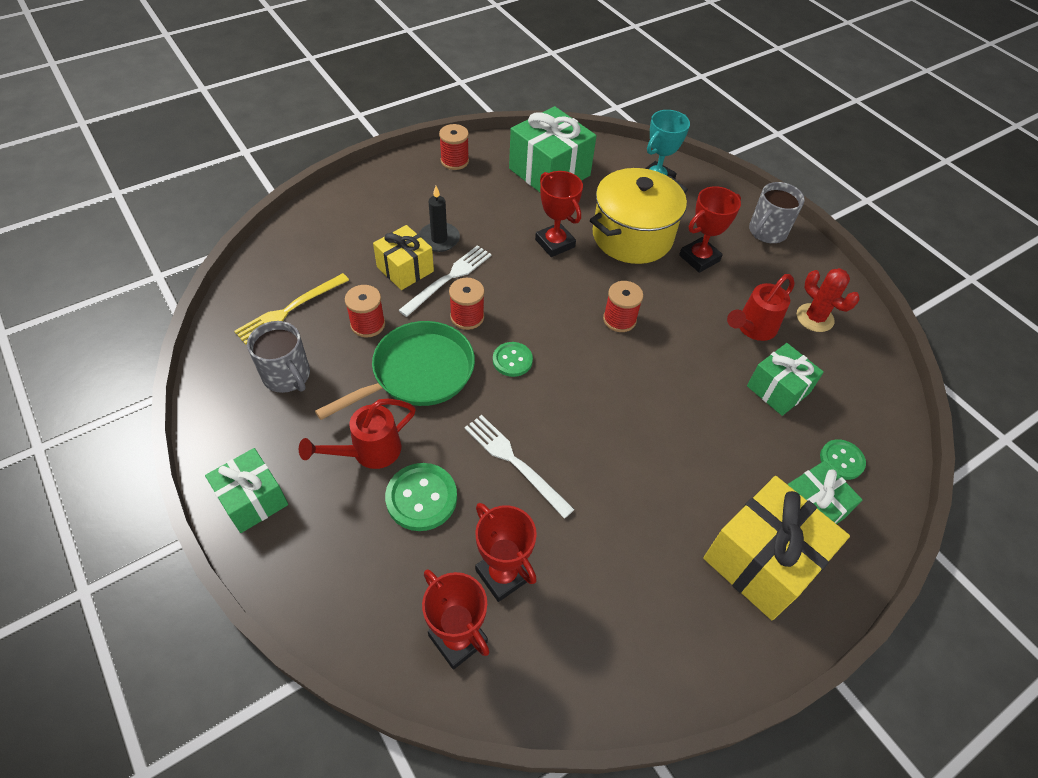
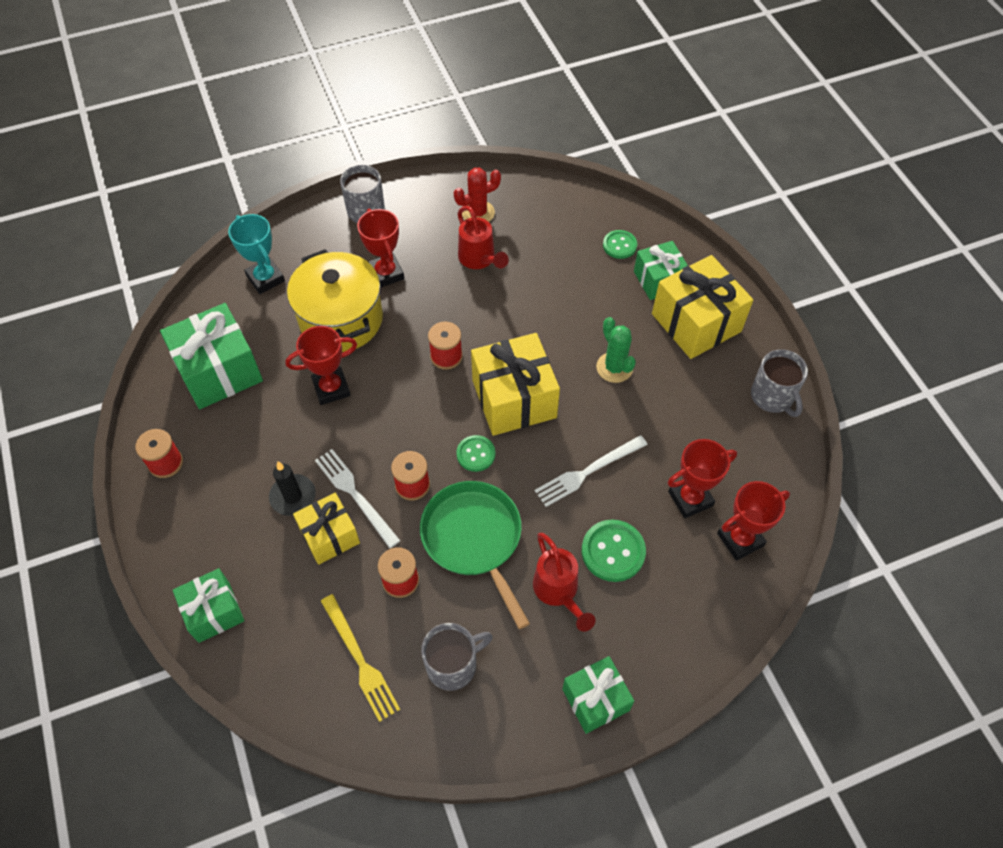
camera: 75 degrees left, 5 degrees up
(587, 383) = (514, 399): none -> yellow gift
(660, 474) = (614, 367): none -> green cactus
(680, 670) = (772, 397): none -> grey mug
(778, 389) = (547, 263): green gift -> green gift (214, 612)

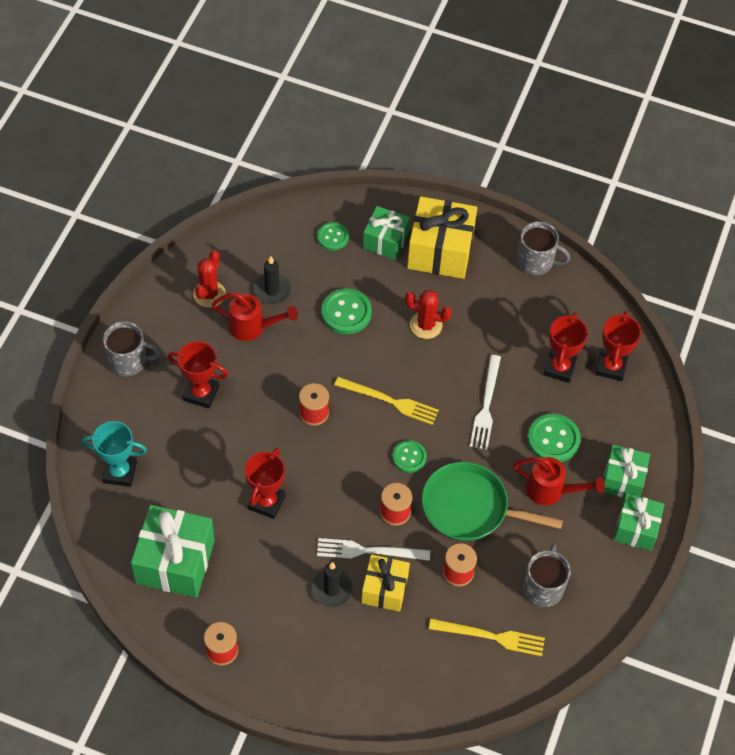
camera: 50 degrees left, 0 degrees up
(214, 612) = (374, 699): green gift -> green gift (622, 479)
(341, 319) = (212, 452): yellow pot -> none
(514, 399) = (390, 401): yellow gift -> yellow fork
(526, 246) = (272, 290): none -> black candle
(562, 306) = (346, 312): none -> green button
(614, 367) = (426, 325): green cactus -> red cactus

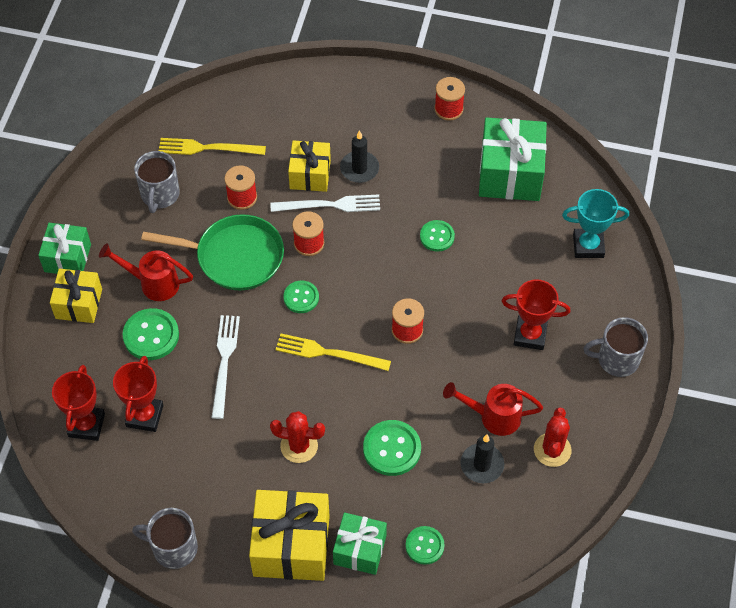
camera: 175 degrees right, 0 degrees up
(266, 502) = (437, 236): red trophy -> green button
(622, 479) = (79, 304): green gift -> yellow gift

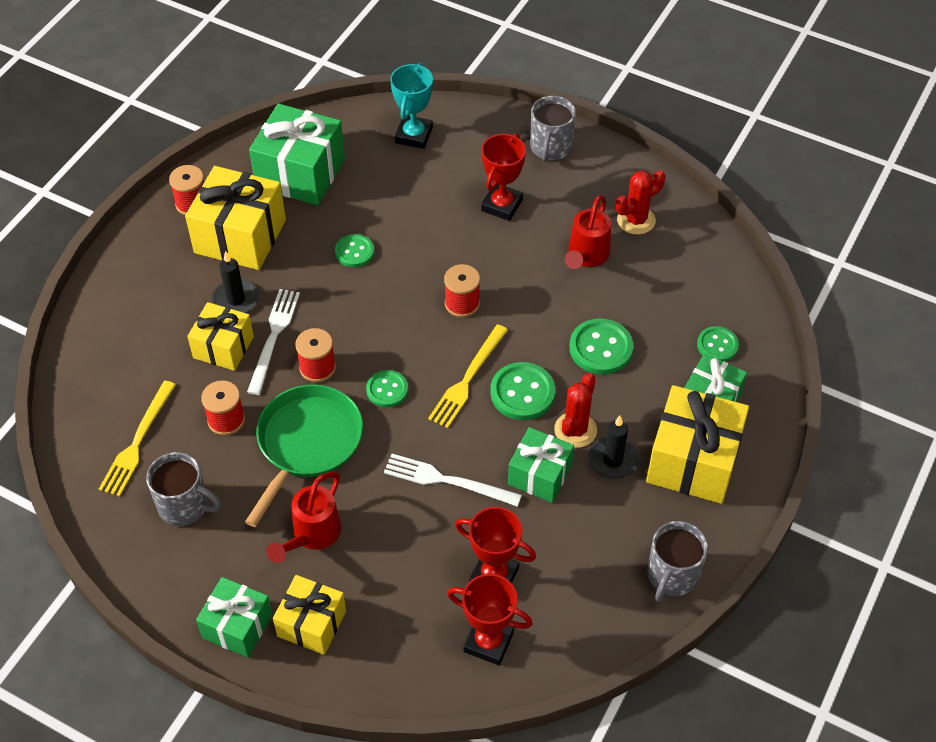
camera: 75 degrees left, 5 degrees down
(151, 335) = (386, 550): green button -> green button (522, 393)
(247, 428) = (540, 475): none -> green gift
(425, 152) = (240, 236): none -> yellow gift
(482, 465) = (638, 278): black candle -> black candle (613, 460)
(552, 450) = (636, 220): red cactus -> red cactus turned 60 degrees counterclockwise

